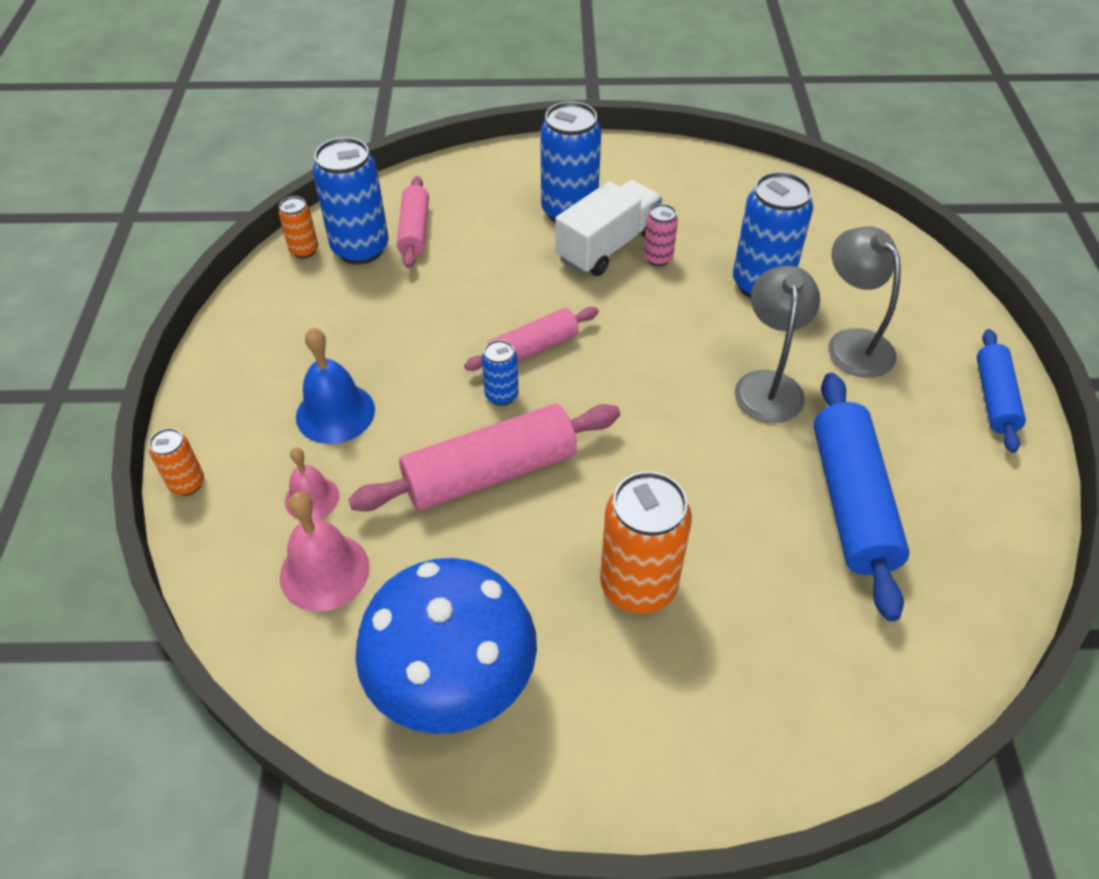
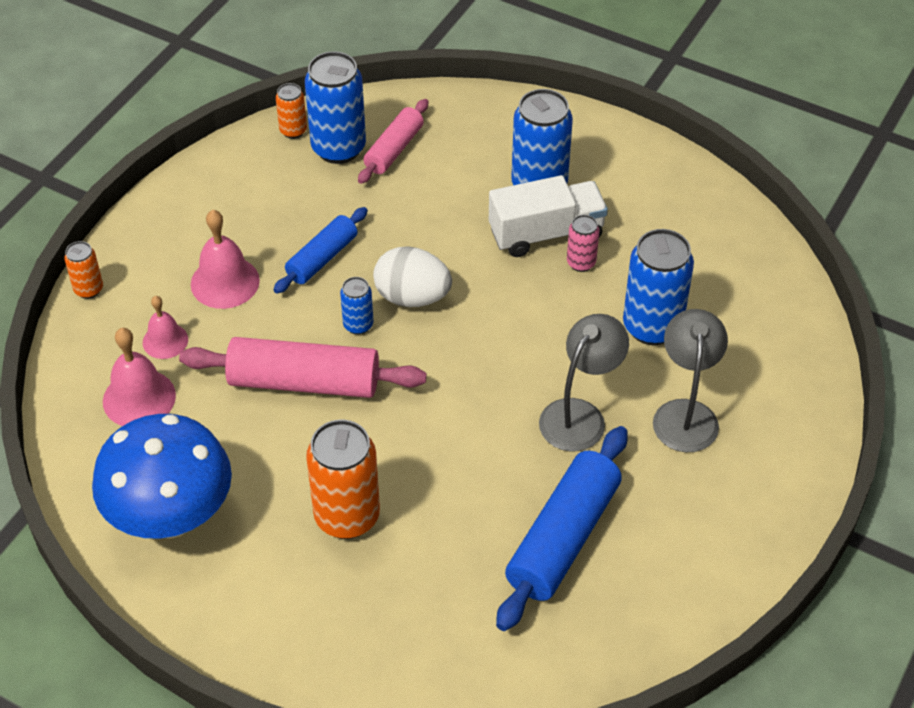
camera: 30 degrees right, 0 degrees up
(335, 413) = (225, 282): blue bell -> pink bell
(533, 348) = (412, 297): pink rolling pin -> white egg
(994, 398) = (767, 517): blue rolling pin -> blue rolling pin (322, 258)

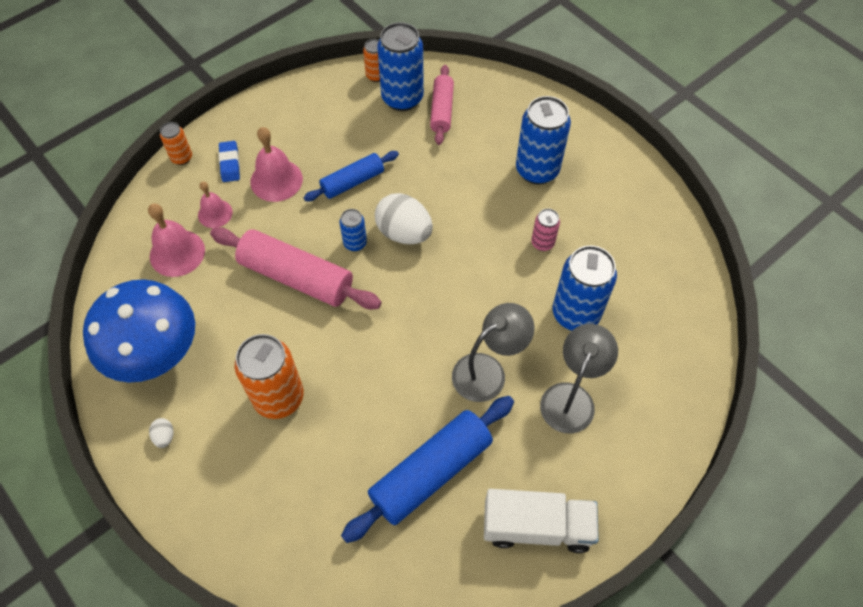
camera: 20 degrees right, 10 degrees up
(155, 279) = (230, 164): none -> blue eraser
(227, 600) = (164, 436): none -> white egg
(394, 149) = (442, 110): pink rolling pin -> pink rolling pin turned 45 degrees counterclockwise
(546, 233) = (526, 210): white truck -> white truck (537, 526)

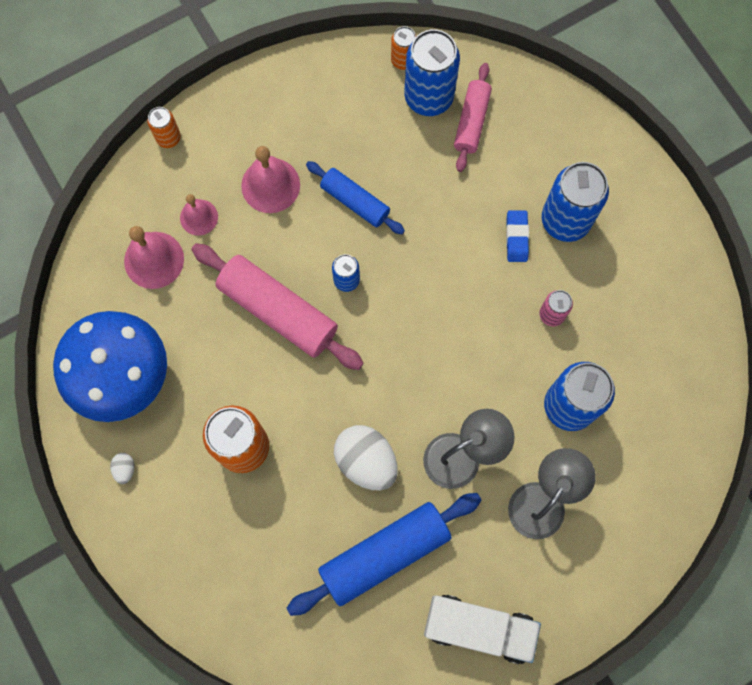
camera: 10 degrees right, 15 degrees up
(230, 164) = (221, 155): blue eraser -> blue eraser (516, 237)
(352, 182) = (355, 201): blue rolling pin -> blue rolling pin turned 60 degrees clockwise
(404, 233) = (402, 276): white egg -> white egg (366, 461)

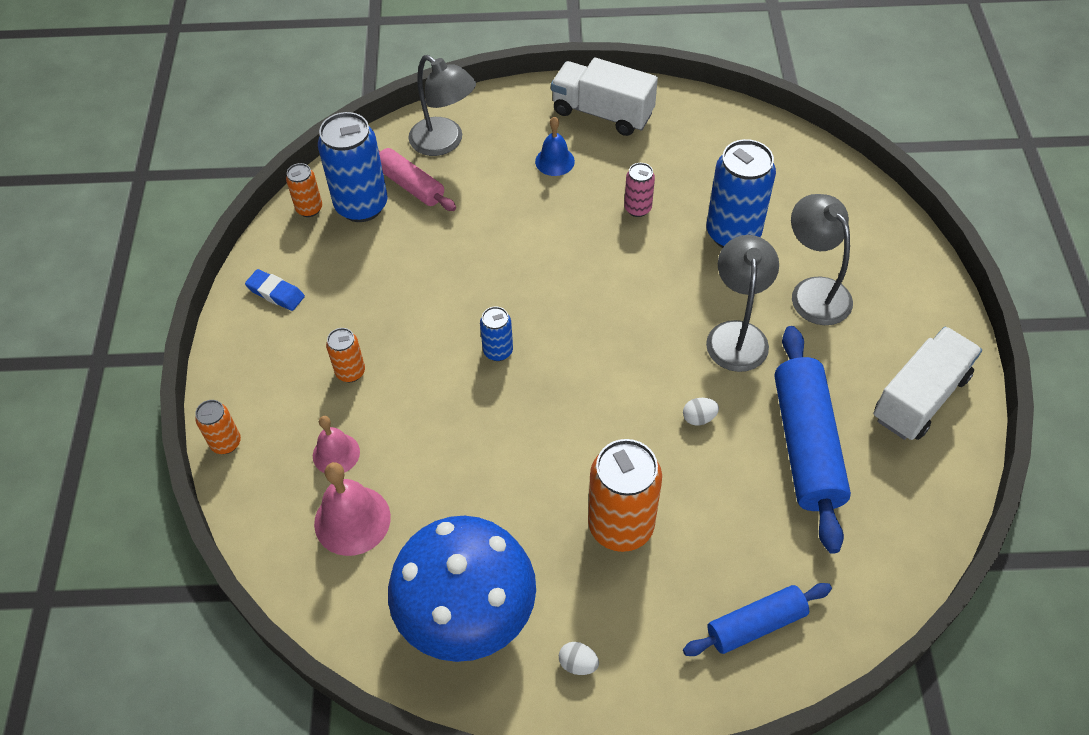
camera: 60 degrees left, 20 degrees down
(270, 185) = (350, 372): pink bell -> orange can
(278, 311) = (490, 425): pink rolling pin -> none
(355, 201) = (421, 308): blue rolling pin -> blue rolling pin (755, 624)
(366, 461) = (699, 418): white egg -> white egg, size x0.44
(516, 237) = (546, 201): blue eraser -> blue eraser (276, 293)
(533, 121) = (444, 142): none -> grey lamp
(565, 220) = (554, 161): blue can -> blue bell
(646, 231) = (602, 113): none -> white truck

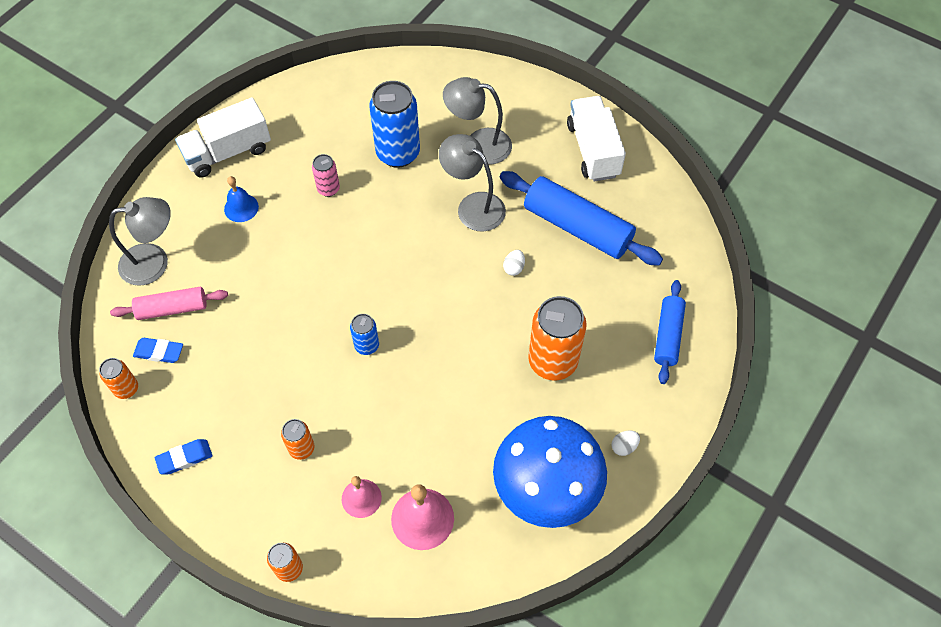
camera: 55 degrees left, 5 degrees up
(361, 206) = (159, 352): blue can -> blue eraser

